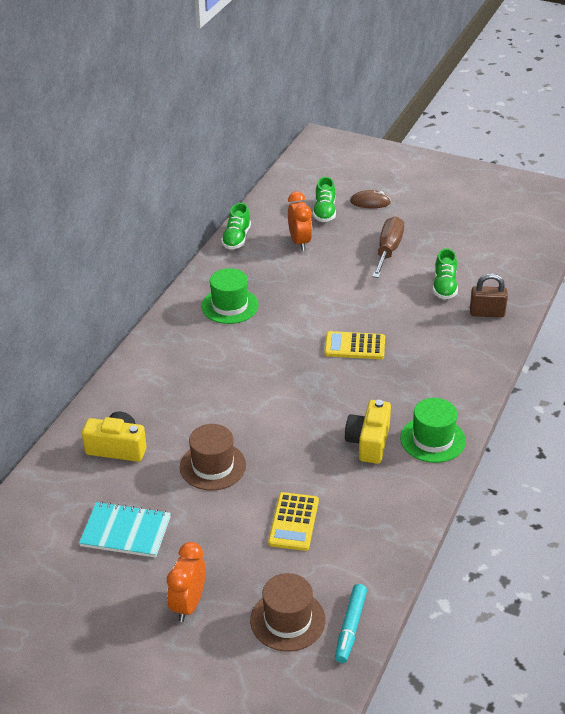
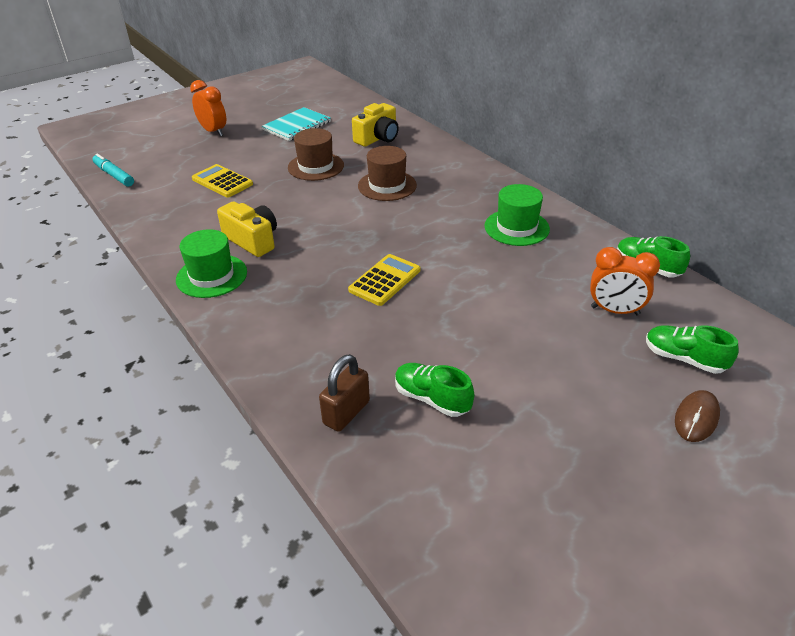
camera: 120 degrees right, 0 degrees up
(287, 620) = (153, 157): brown hat -> brown hat (387, 185)
(388, 250) = (551, 381): brown screwdriver -> none

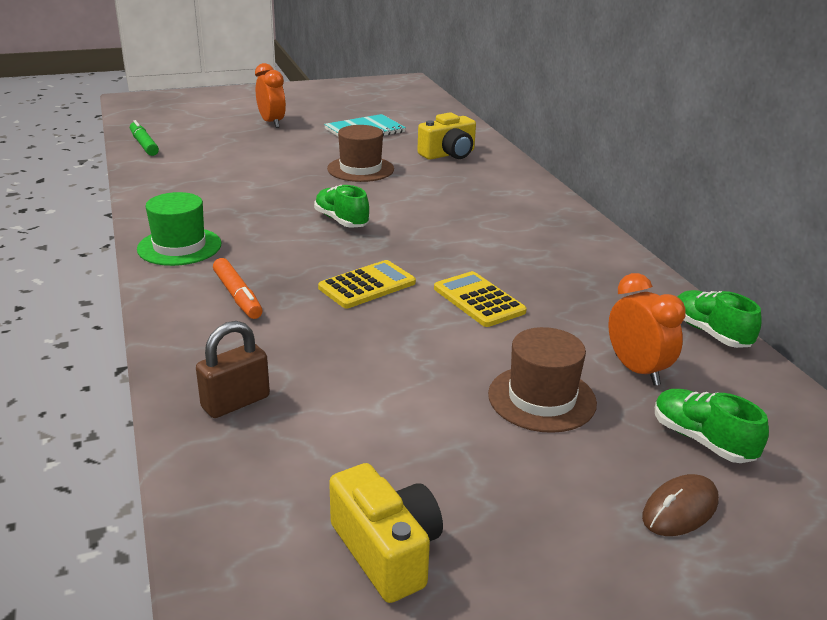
camera: 15 degrees right, 10 degrees down
(114, 175) = (144, 144): turquoise marker -> green marker
(222, 182) = (250, 167): yellow calculator -> yellow calculator (479, 300)
(252, 240) = (245, 223): yellow camera -> yellow camera (387, 551)
(289, 313) = (237, 295): none -> orange marker
(387, 185) = (430, 198): brown hat -> brown hat (542, 398)
(432, 399) = (344, 411): green shoe -> green shoe (341, 221)
(516, 227) = (561, 263): green hat -> none
(615, 311) = (637, 370): orange clock -> orange clock turned 150 degrees counterclockwise

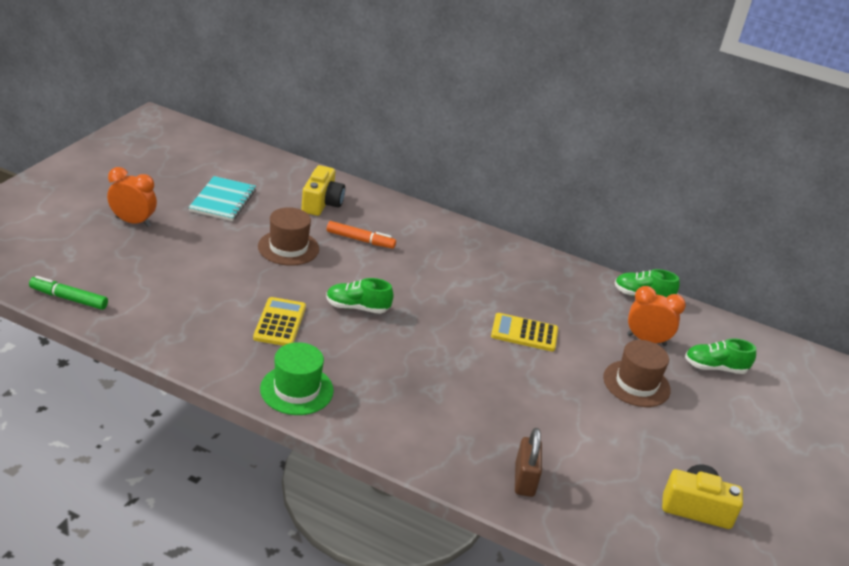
camera: 50 degrees left, 5 degrees up
(237, 295) = (402, 408): orange marker -> orange marker (360, 240)
(367, 285) = (456, 356): yellow calculator -> yellow calculator (280, 322)
(680, 509) = (750, 410): brown mouse -> none

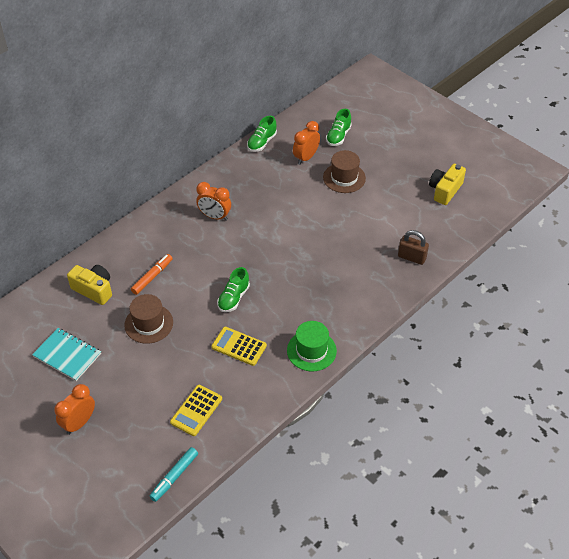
camera: 65 degrees left, 15 degrees up
(69, 299) = (174, 476): green marker -> turquoise marker
(484, 273) = (214, 216): none -> orange clock
(524, 333) = (284, 215): yellow calculator -> yellow calculator (196, 410)

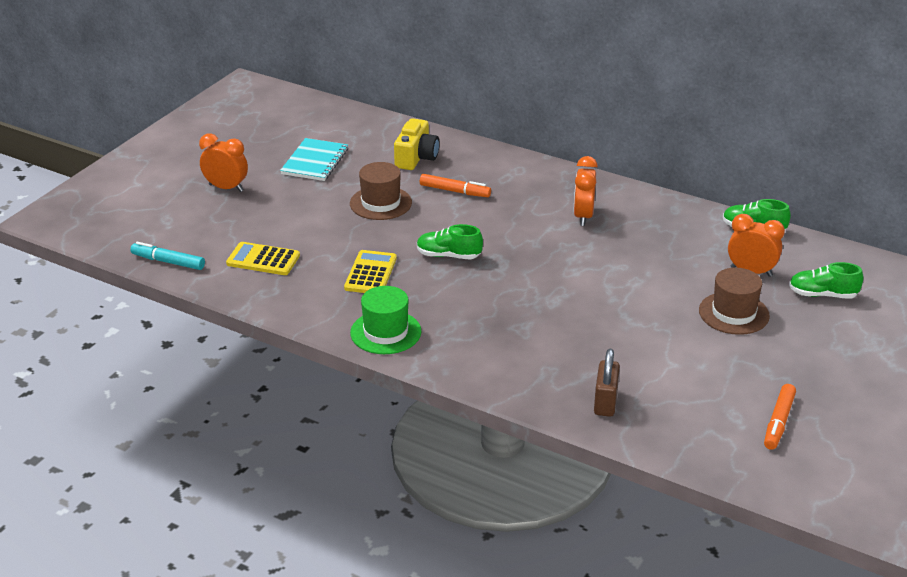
camera: 75 degrees right, 15 degrees down
(445, 190) = (779, 422): yellow camera -> orange marker

